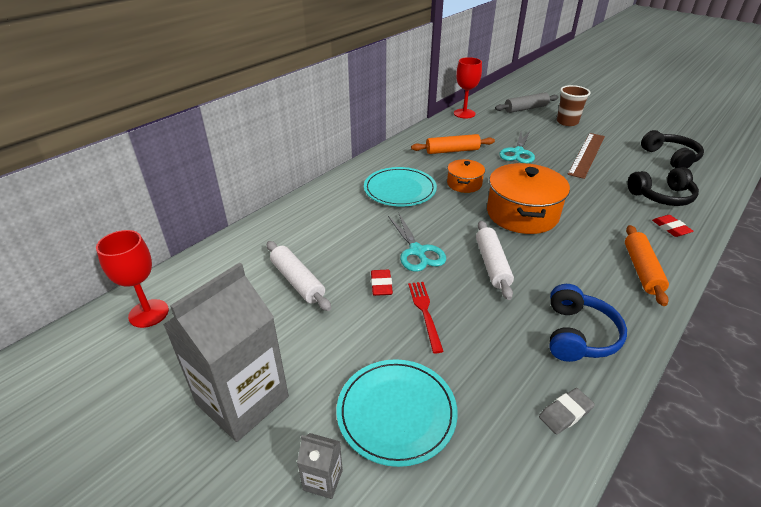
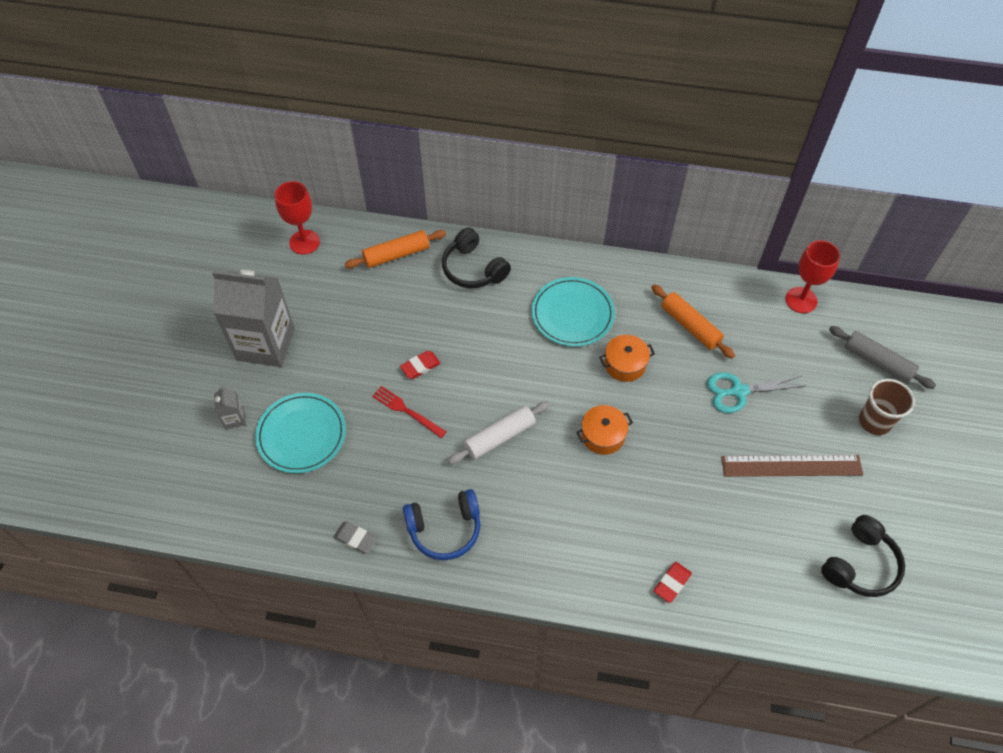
camera: 60 degrees right, 20 degrees up
(297, 281) = (390, 308): white rolling pin -> none
(417, 251) = (481, 372): turquoise scissors -> none
(425, 312) = (406, 411): red fork -> red fork turned 105 degrees counterclockwise
(522, 214) = (603, 435): orange pot -> orange pot, size x0.53
(642, 270) = (572, 565): orange rolling pin -> orange rolling pin (396, 255)
(661, 196) = (740, 566): black headphones -> black headphones (473, 269)

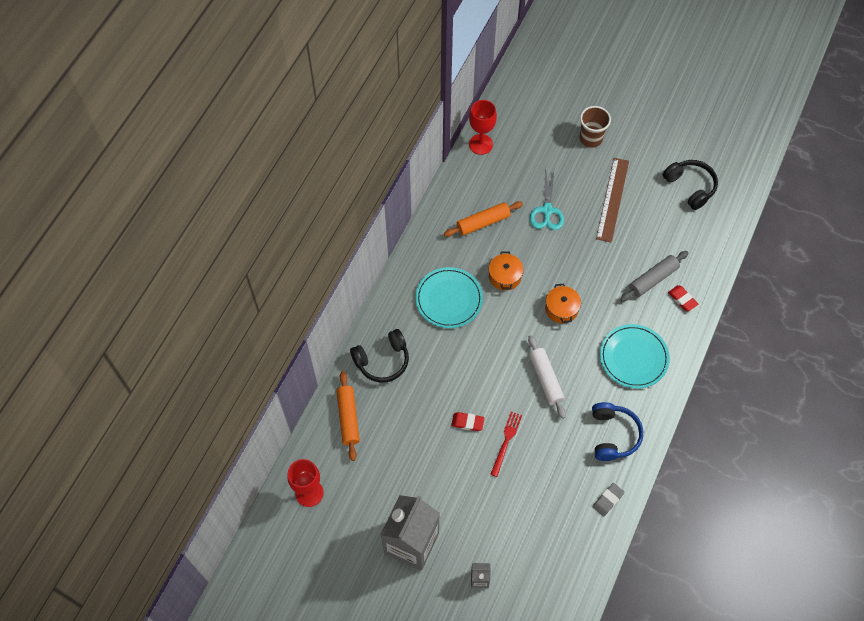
camera: 75 degrees left, 5 degrees up
(301, 434) = (508, 526): turquoise plate -> turquoise plate (633, 357)
(406, 411) = (506, 441): red fork -> red fork turned 150 degrees clockwise
(420, 366) = (467, 422): red eraser -> red eraser turned 60 degrees counterclockwise
(878, 362) = (545, 118): grey rolling pin -> grey rolling pin (653, 279)

